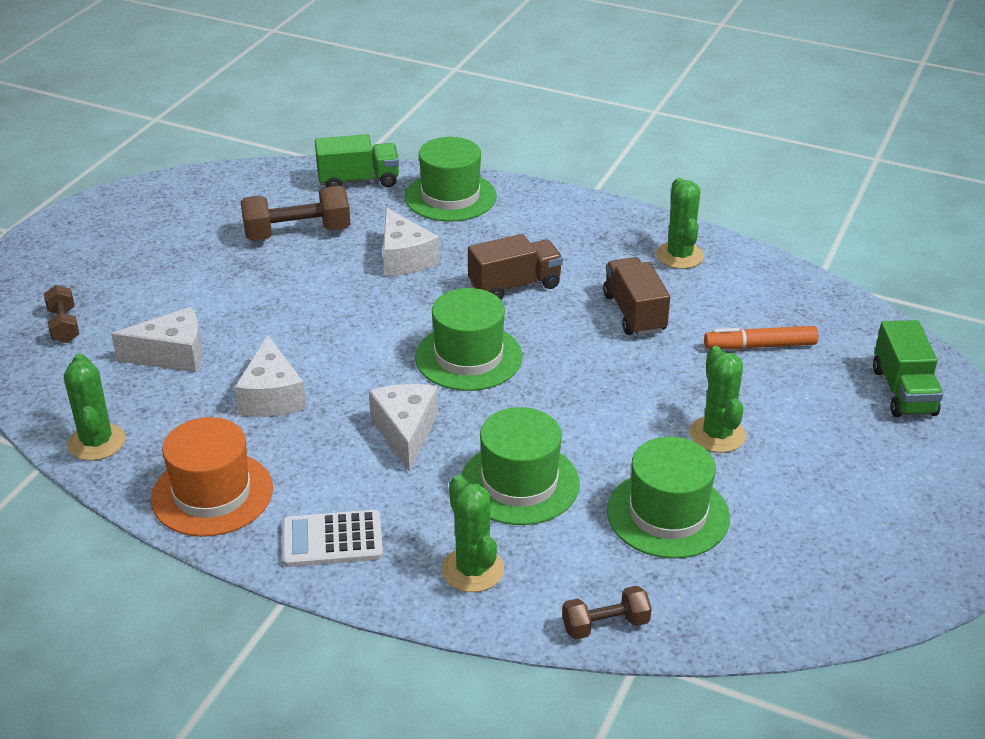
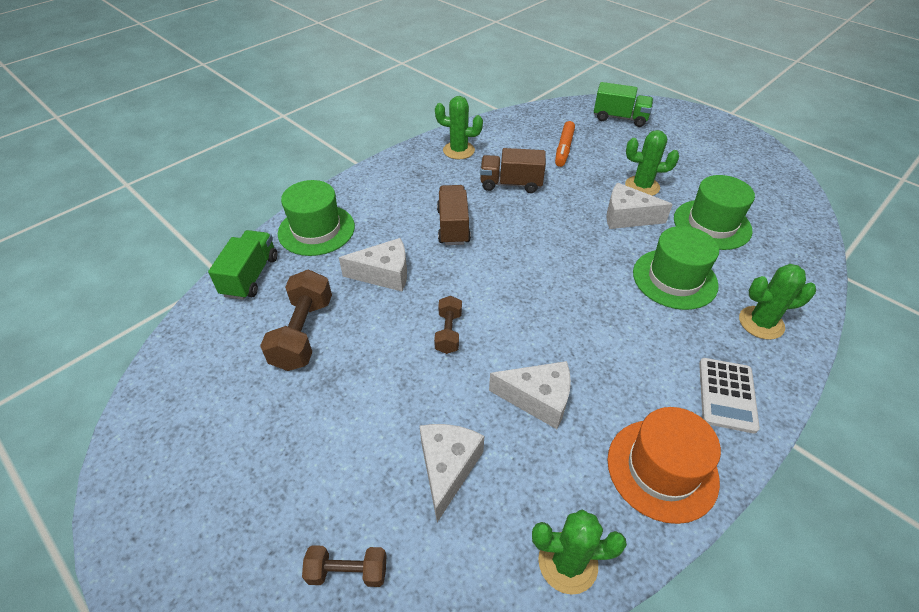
camera: 70 degrees left, 10 degrees up
(406, 432) = (607, 324): white cheese -> white cheese (627, 217)
(468, 357) = (528, 269): green hat -> none
(605, 625) = (810, 275): brown dumbbell -> brown dumbbell (448, 332)

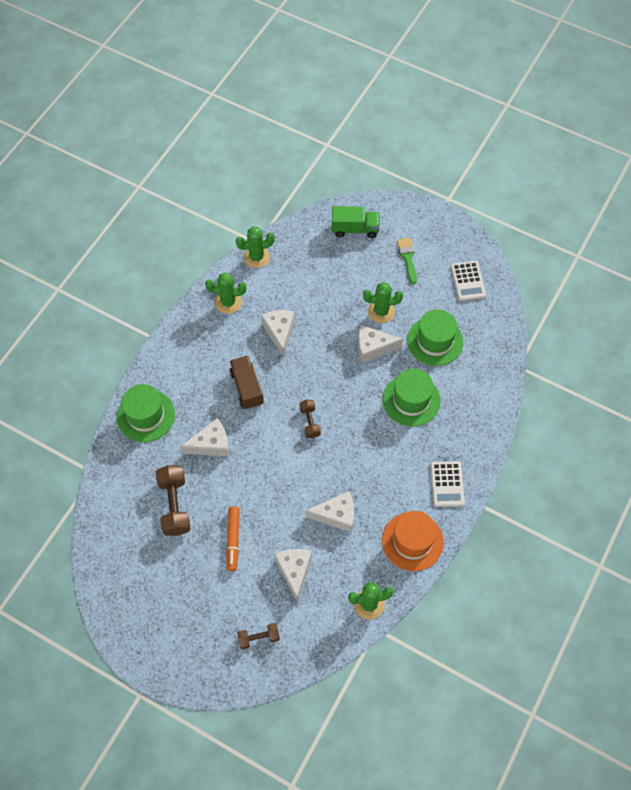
camera: 15 degrees left, 15 degrees up
(251, 276) = (117, 469): green truck -> none
(448, 332) = (269, 481): brown dumbbell -> brown dumbbell (310, 422)
(511, 184) = (279, 332): brown truck -> white cheese
(564, 149) = (314, 280): orange marker -> orange marker (233, 540)
(680, 148) = (407, 258): none -> green brush
(757, 178) = (468, 281): none -> white calculator
(761, 323) = (468, 424): green cactus -> green cactus (256, 257)

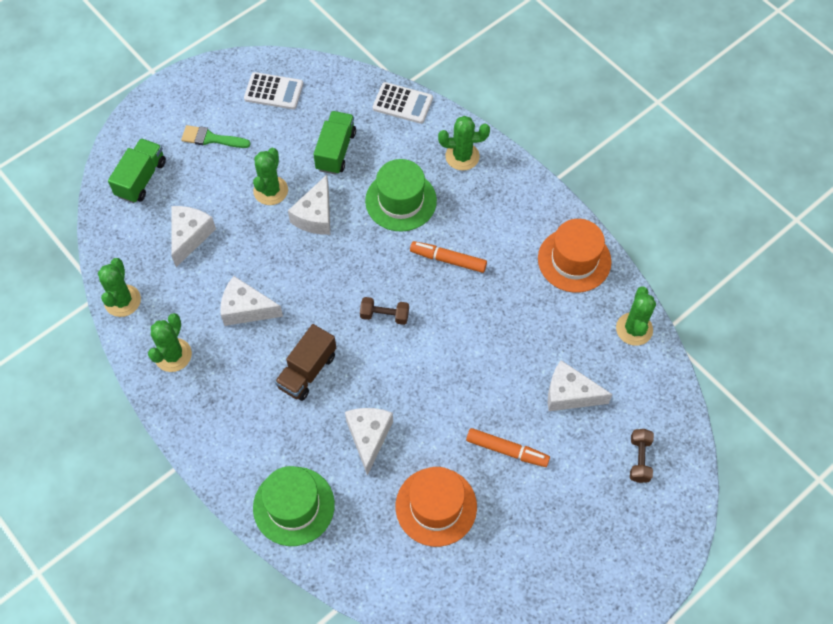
camera: 70 degrees left, 0 degrees up
(174, 505) = (436, 506): brown dumbbell -> orange hat
(247, 388) = (307, 371): brown truck -> brown truck turned 60 degrees counterclockwise
(336, 515) = (515, 326): white cheese -> white cheese (190, 236)
(374, 450) = (448, 260): none -> orange marker
(435, 341) = (335, 151): green hat -> green truck
(447, 484) = (518, 203): white calculator -> white calculator (402, 103)
(471, 430) = (462, 156): none -> green cactus

